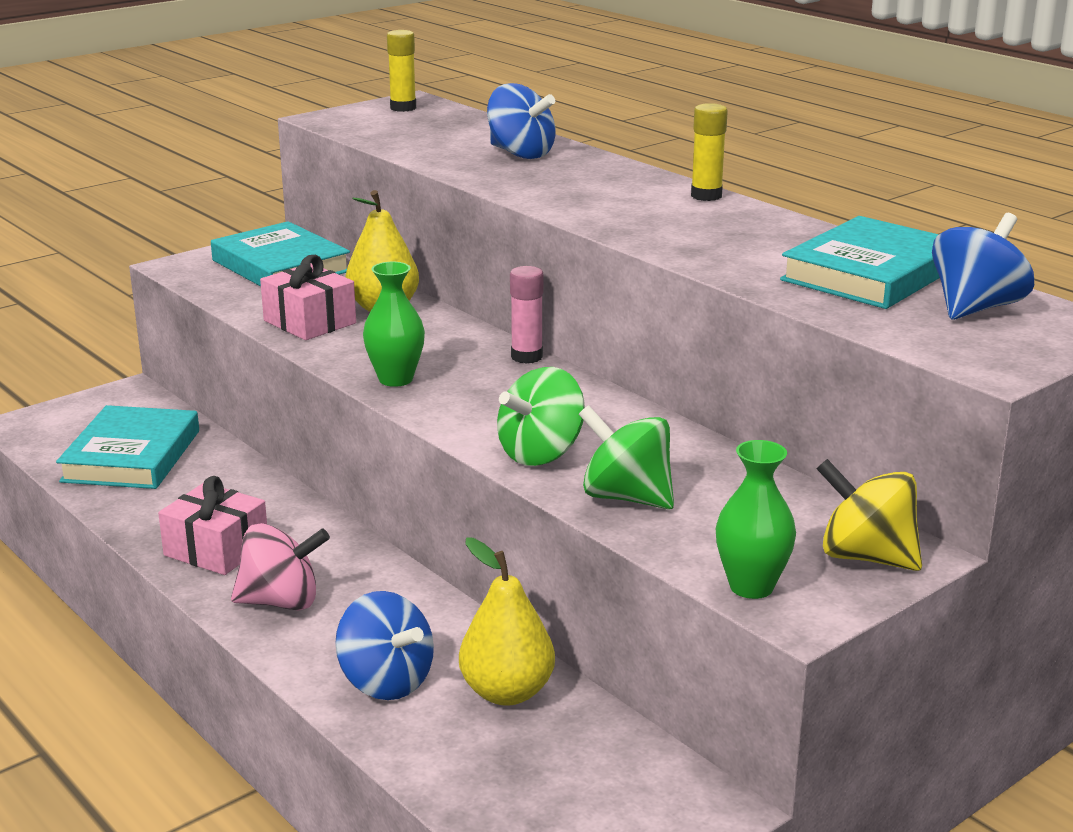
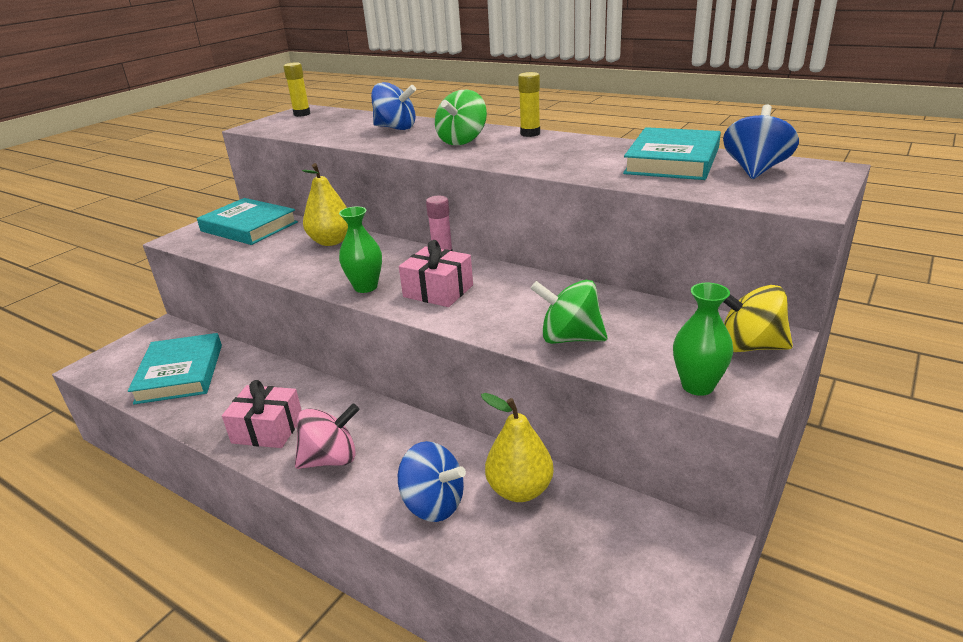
camera: 15 degrees left, 5 degrees up
(310, 322) = (287, 259): pink gift -> pink gift (438, 291)
(541, 454) = (493, 319): green spinning top -> green spinning top (462, 141)

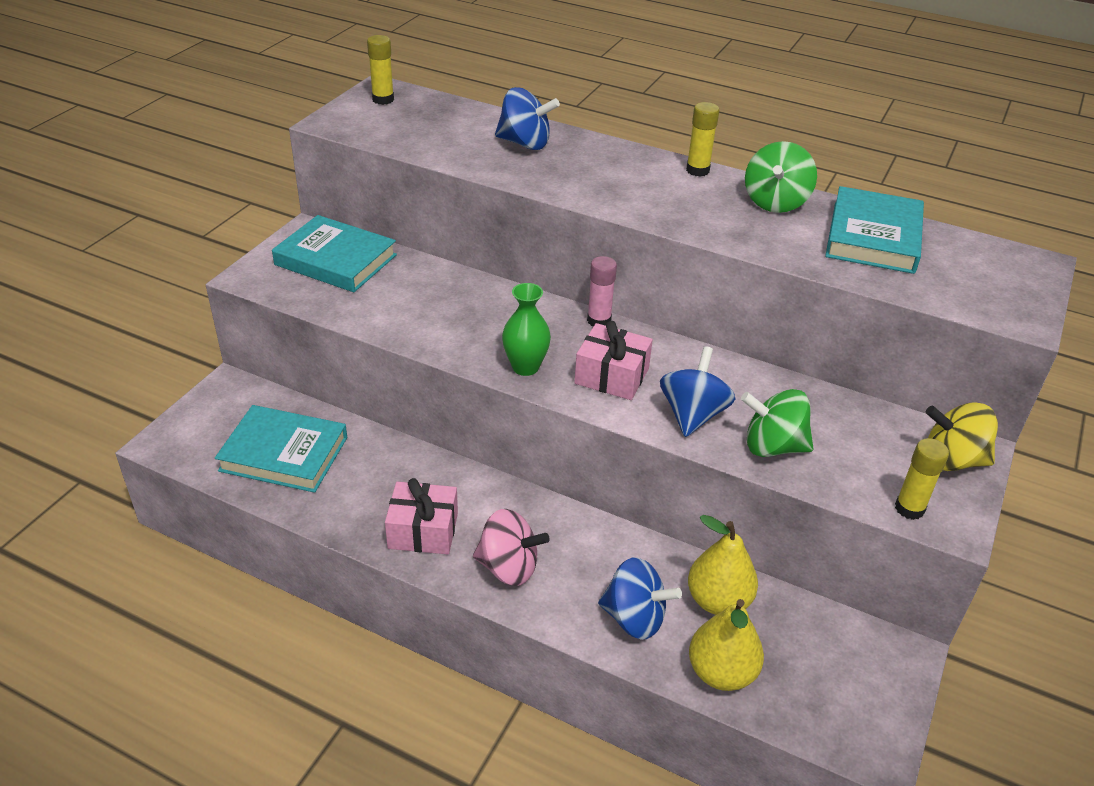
camera: 10 degrees left, 10 degrees up
(180, 373) = (284, 454): turquoise book -> turquoise book turned 60 degrees counterclockwise
(331, 241) = (454, 291): yellow pear -> yellow pear (721, 672)
(331, 459) = (509, 567): pink spinning top -> pink spinning top turned 45 degrees clockwise
(462, 141) = (620, 178): green spinning top -> green spinning top (775, 202)
(697, 386) = (909, 508): green vase -> yellow glue stick
(755, 170) = (963, 260): blue spinning top -> blue spinning top (692, 415)

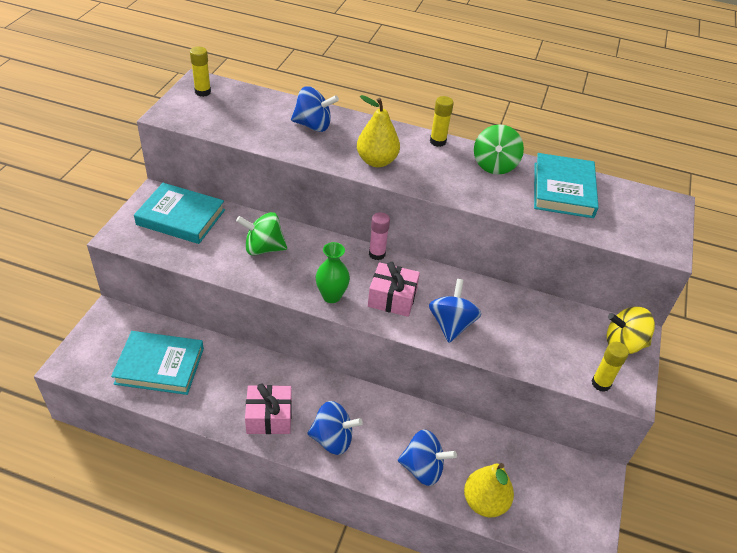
camera: 10 degrees left, 5 degrees up
(509, 567) = (333, 439): pink spinning top -> blue spinning top
(718, 601) = (476, 449): yellow pear -> yellow pear (376, 161)
(772, 446) = (507, 344): green spinning top -> green spinning top (263, 248)

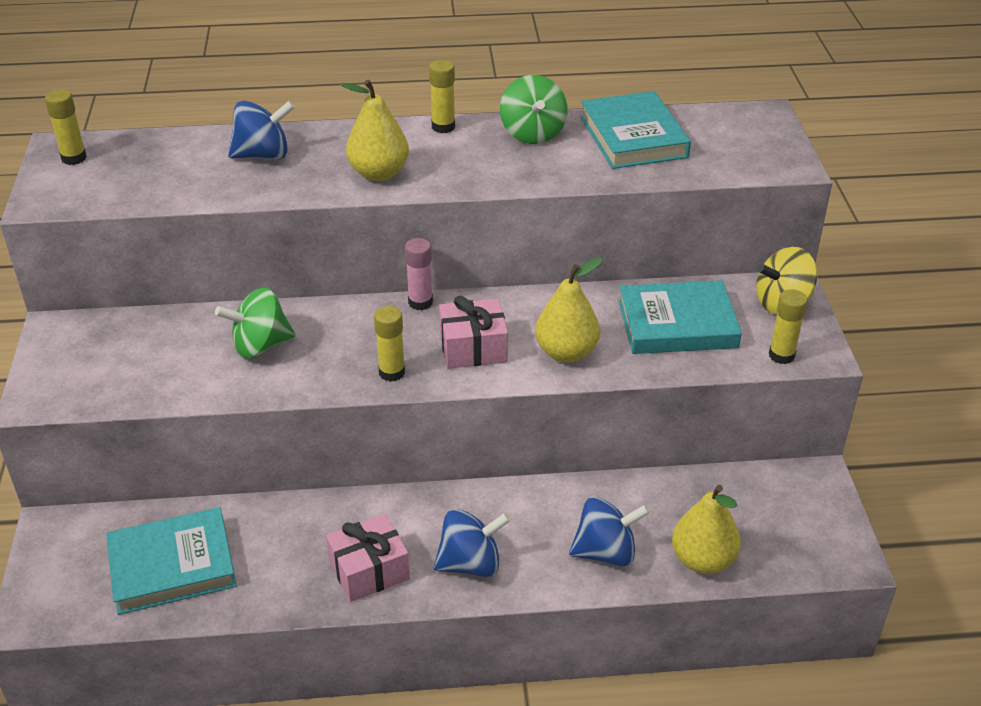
camera: 20 degrees left, 5 degrees down
(181, 217) = (114, 346): turquoise book -> turquoise book (677, 324)
(331, 296) = (392, 372): green vase -> yellow glue stick
(451, 324) = (566, 352): blue spinning top -> yellow pear

